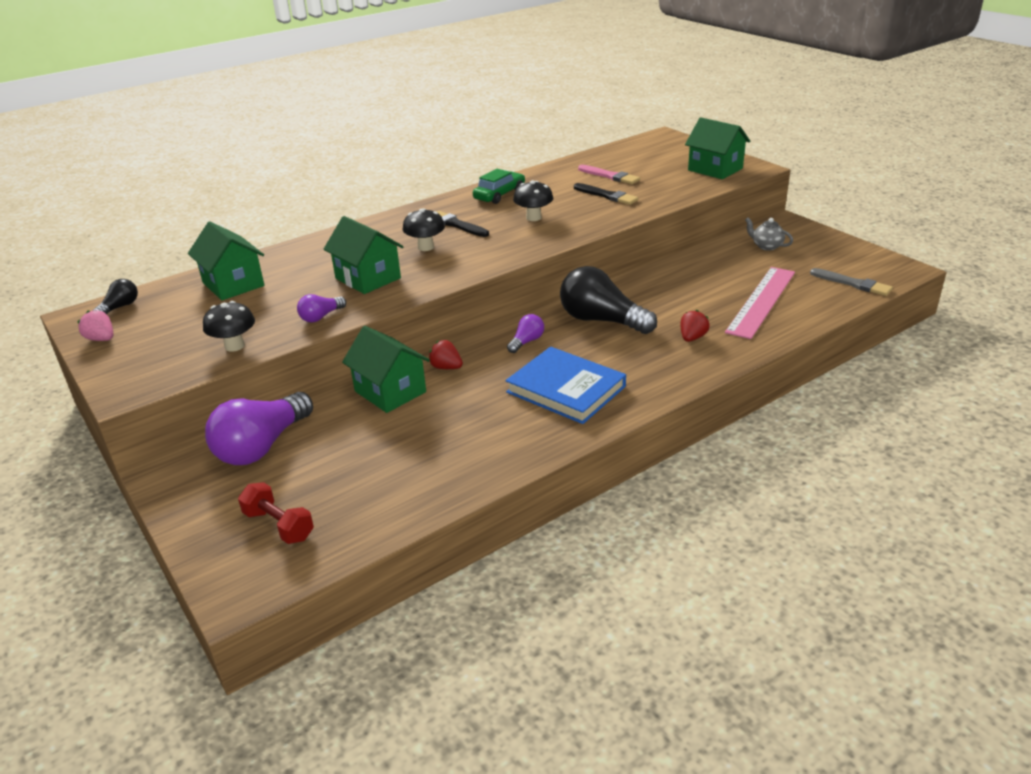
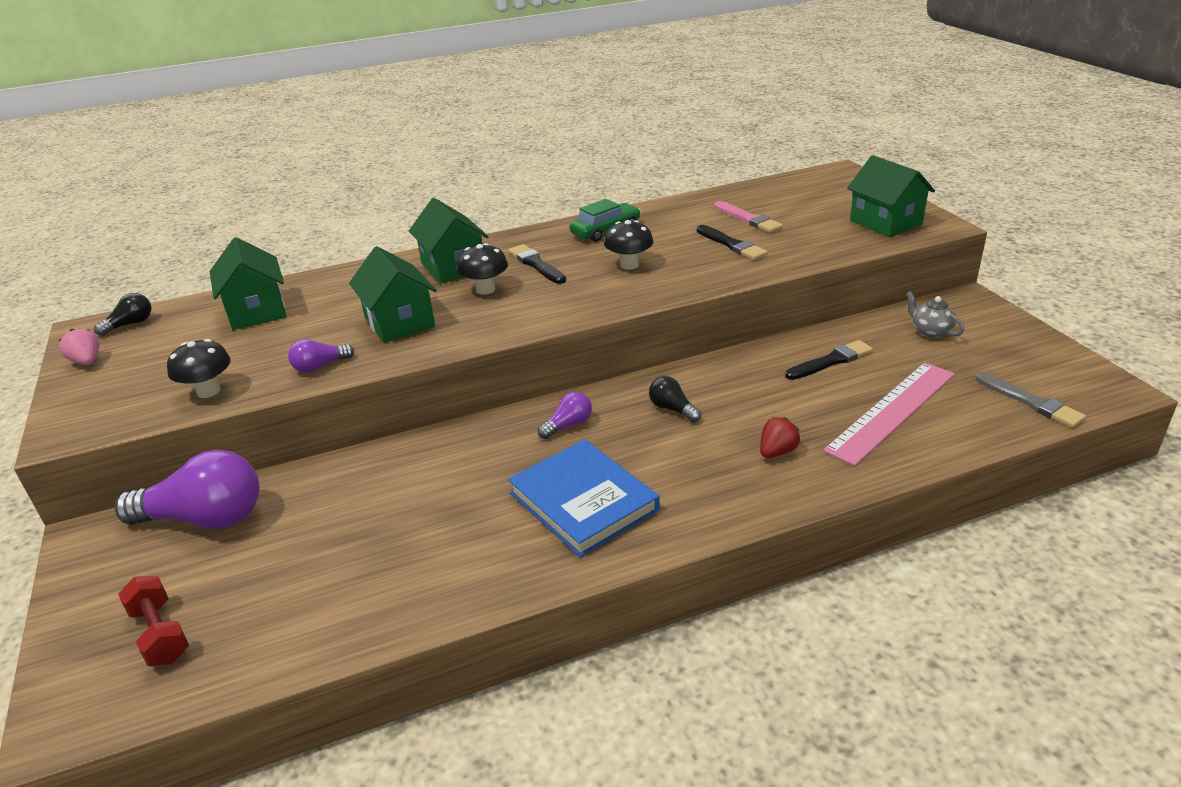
camera: 15 degrees right, 0 degrees up
(262, 446) = (205, 518): purple light bulb -> purple light bulb turned 135 degrees counterclockwise
(390, 391) = (379, 469): green house -> green house (453, 267)
(446, 367) = (458, 446): red strawberry -> none
(601, 320) = (672, 409): black light bulb -> black light bulb, size x0.47
(703, 274) = (831, 361): none -> black brush

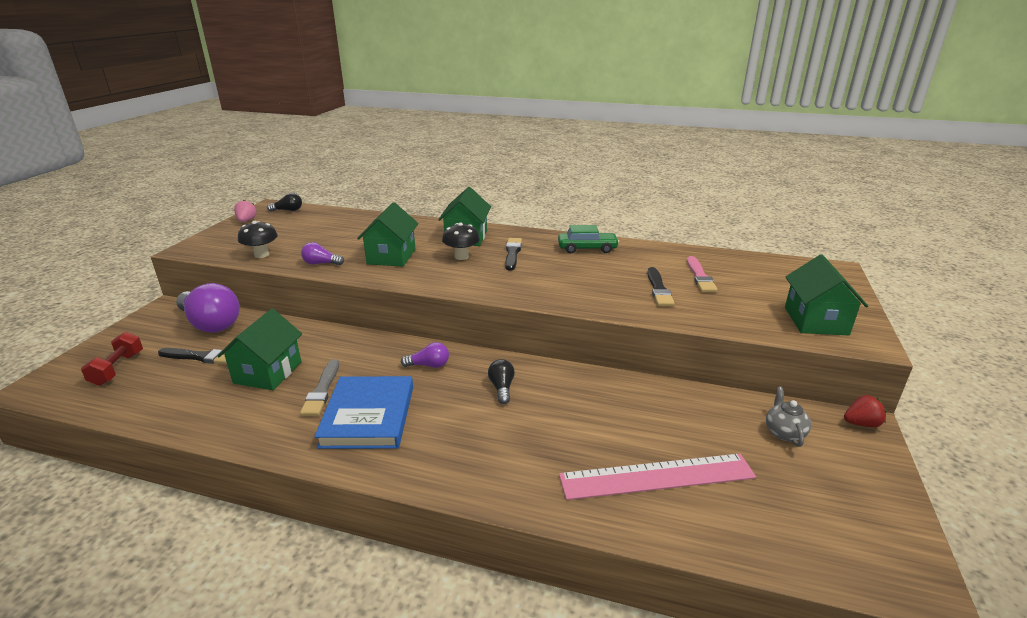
camera: 35 degrees right, 5 degrees down
(256, 311) = (342, 224): green house -> green house (268, 372)
(629, 265) = (567, 275): black mushroom -> none
(777, 452) = (526, 455): red strawberry -> red strawberry (861, 423)
(831, 361) = (661, 413): black brush -> black brush (200, 357)
(1031, 402) = (801, 542): grey brush -> grey brush (322, 390)

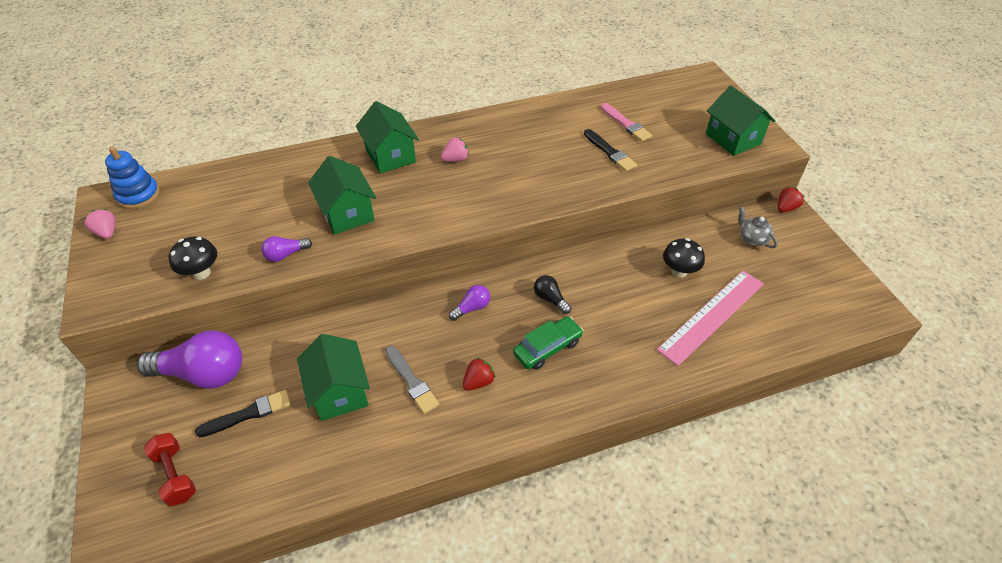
camera: 35 degrees left, 20 degrees up
(288, 210) = (138, 195): black light bulb -> blue stacking toy
(368, 416) = (478, 382): blue book -> red strawberry
(461, 257) = (414, 184): black mushroom -> black mushroom (679, 271)
(512, 253) = (455, 159): black brush -> pink strawberry
(587, 248) = (512, 126): green car -> green car (547, 348)

